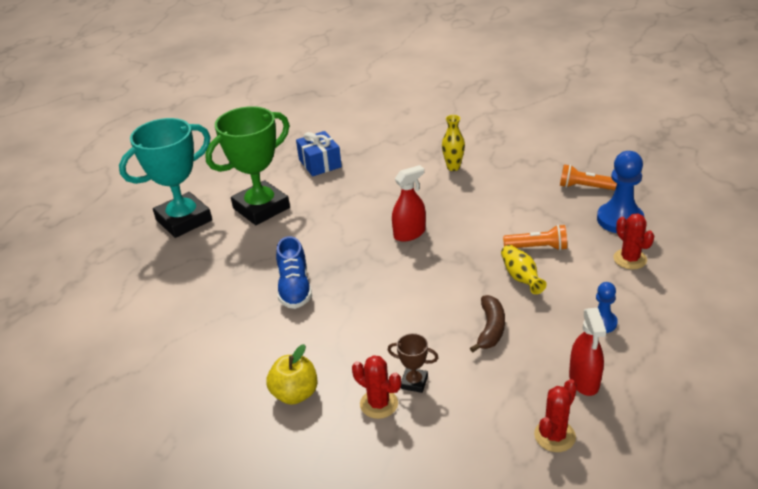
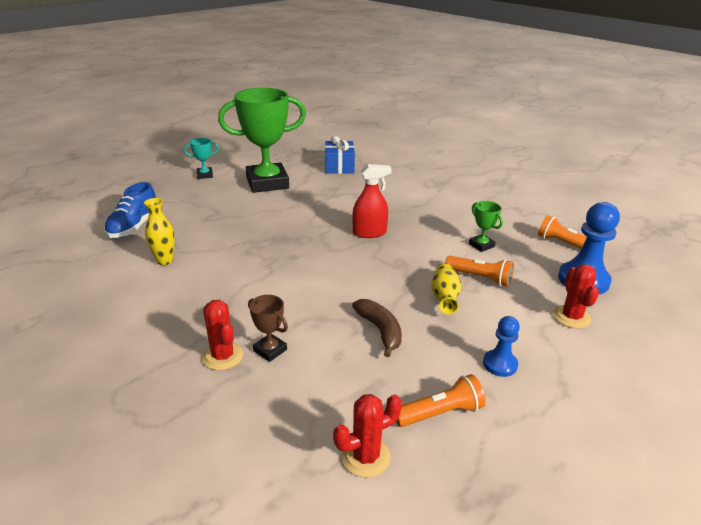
camera: 20 degrees right, 5 degrees down
(184, 220) = (205, 175): turquoise trophy -> turquoise trophy, size x0.41
(294, 288) = (239, 243): blue shoe -> blue shoe (134, 227)
(295, 394) = (162, 321): yellow apple -> none
(453, 167) = (448, 197): yellow vase -> yellow vase (165, 261)
(490, 329) = (380, 330): brown banana -> brown banana turned 60 degrees counterclockwise
(517, 213) = (481, 245): none -> green trophy
(584, 380) = (440, 413): red spray bottle -> orange flashlight

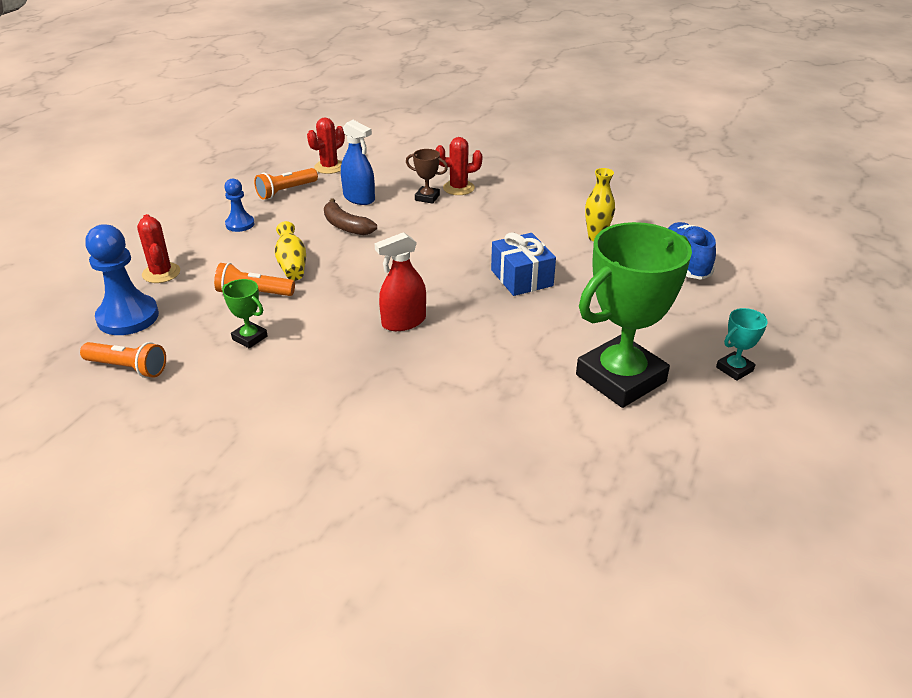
camera: 160 degrees right, 5 degrees up
(223, 356) = (458, 188): red cactus -> red cactus turned 45 degrees counterclockwise
(339, 167) = (540, 461): blue gift -> blue gift (521, 278)
(349, 371) = (359, 198): none -> blue spray bottle

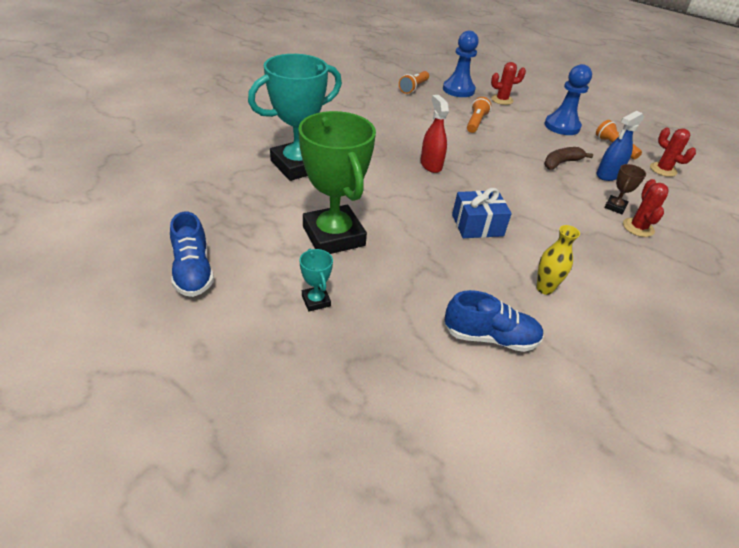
camera: 100 degrees right, 5 degrees up
(240, 224) = (562, 126): blue pawn -> blue pawn, size x1.78
(250, 338) = (429, 117): green trophy -> none
(292, 264) = (508, 137): yellow vase -> none
(477, 450) = (298, 165): none -> turquoise trophy
(780, 481) = (193, 271): none -> blue shoe

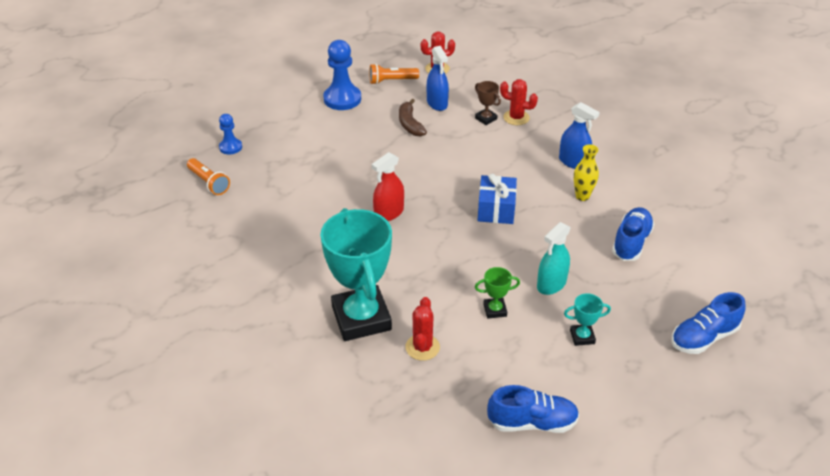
camera: 70 degrees left, 0 degrees up
(333, 236) = (495, 310): green trophy -> green trophy, size x0.41
(349, 420) = (703, 337): none -> blue shoe
(386, 272) = (551, 284): none -> turquoise spray bottle
(431, 165) = (389, 213): red spray bottle -> red spray bottle turned 45 degrees counterclockwise
(458, 90) = (230, 147): blue pawn -> blue pawn, size x0.56
(476, 122) = (313, 156): orange flashlight -> none
(502, 100) = (269, 121): red cactus -> red cactus (422, 347)
(600, 277) = (573, 162): none -> blue spray bottle

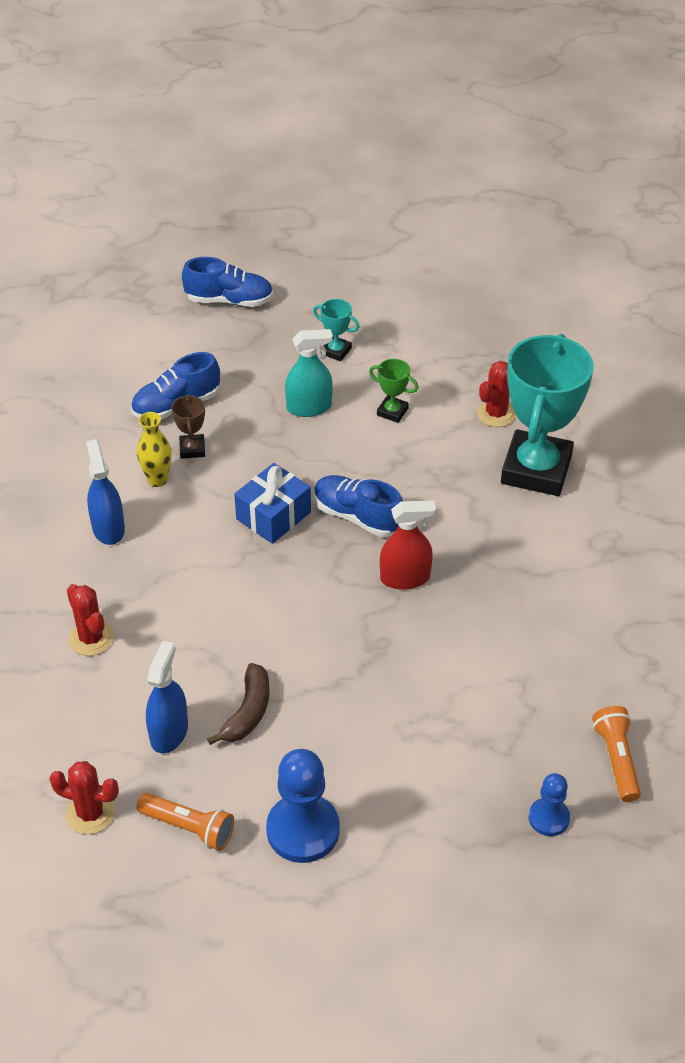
camera: 145 degrees left, 5 degrees up
(486, 119) = (133, 660): brown trophy -> brown trophy (192, 449)
(532, 422) = (453, 315): blue shoe -> blue shoe (357, 516)

